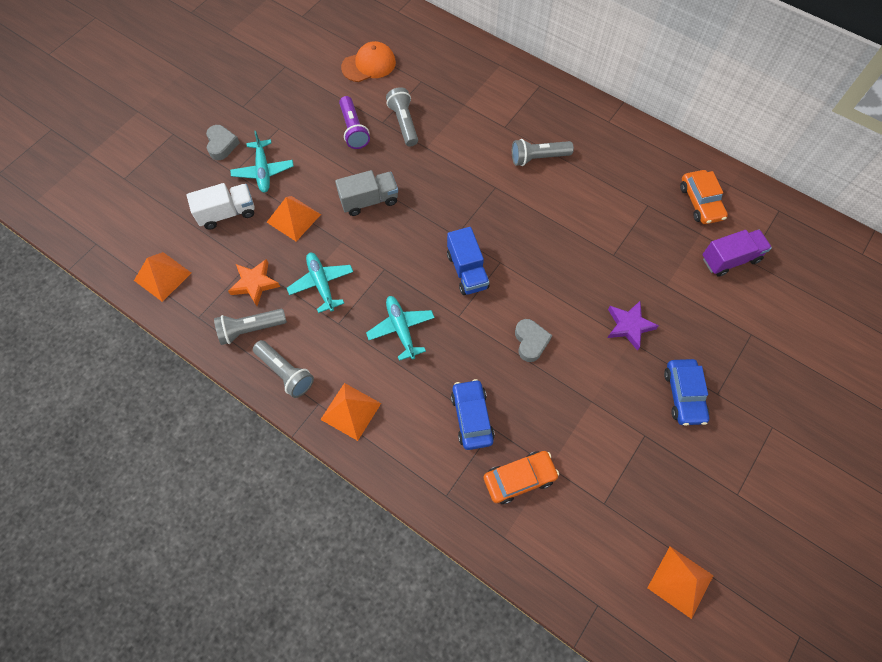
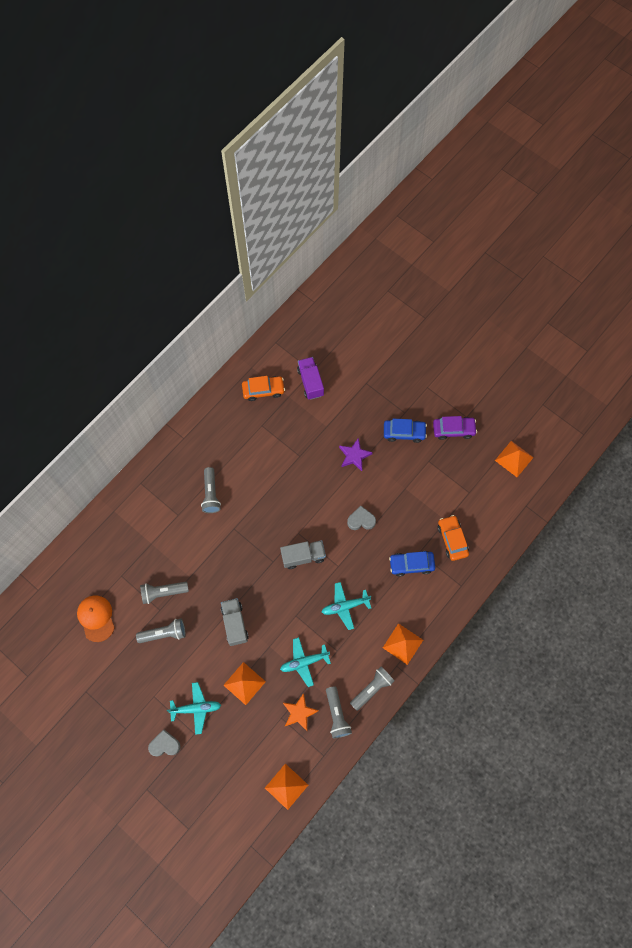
camera: 85 degrees left, 5 degrees up
(227, 213) = (234, 737): white truck -> none
(353, 129) = (164, 633): purple flashlight -> grey flashlight
(467, 271) = (303, 556): blue truck -> grey truck
(708, 473) = (453, 429): none -> purple car

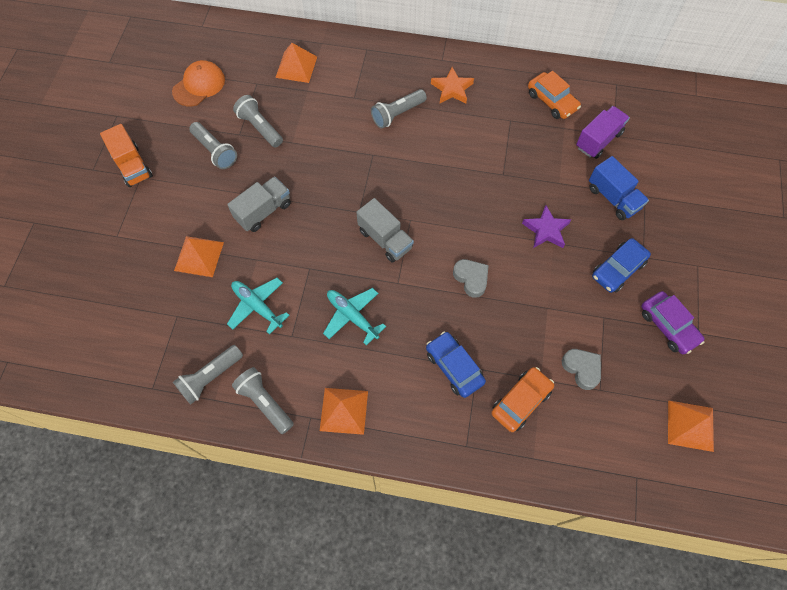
camera: 60 degrees right, 5 degrees down
(140, 698) = (132, 166): none -> orange truck
(165, 745) = (90, 214): grey heart -> grey heart (582, 369)
(196, 708) = (146, 223): turquoise plane -> none
(286, 786) = (95, 365): orange pyramid -> orange pyramid (296, 67)
(299, 713) = (192, 333): orange star -> orange star (452, 89)
(356, 402) = (613, 198): none -> blue truck
(372, 688) = (265, 402): grey flashlight -> grey flashlight turned 150 degrees counterclockwise
(404, 432) = (618, 269): blue car -> blue car turned 75 degrees clockwise

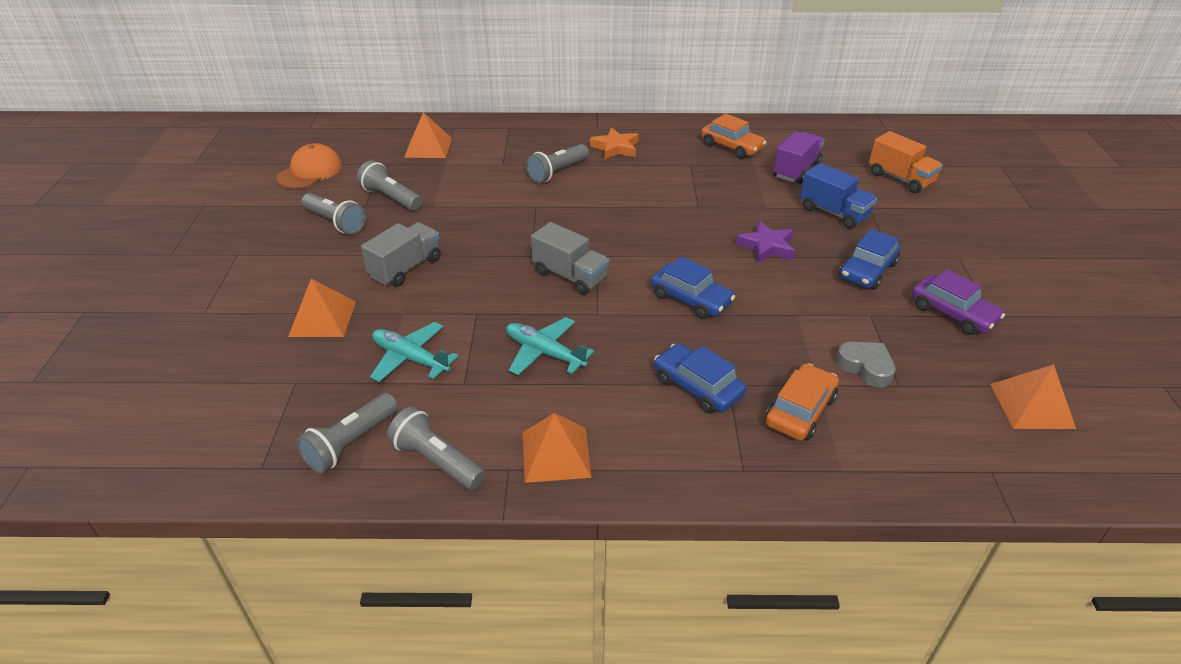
camera: 10 degrees left, 25 degrees down
(132, 166) = (226, 246): orange truck -> orange truck (900, 179)
(471, 279) = (691, 299): grey heart -> blue car

